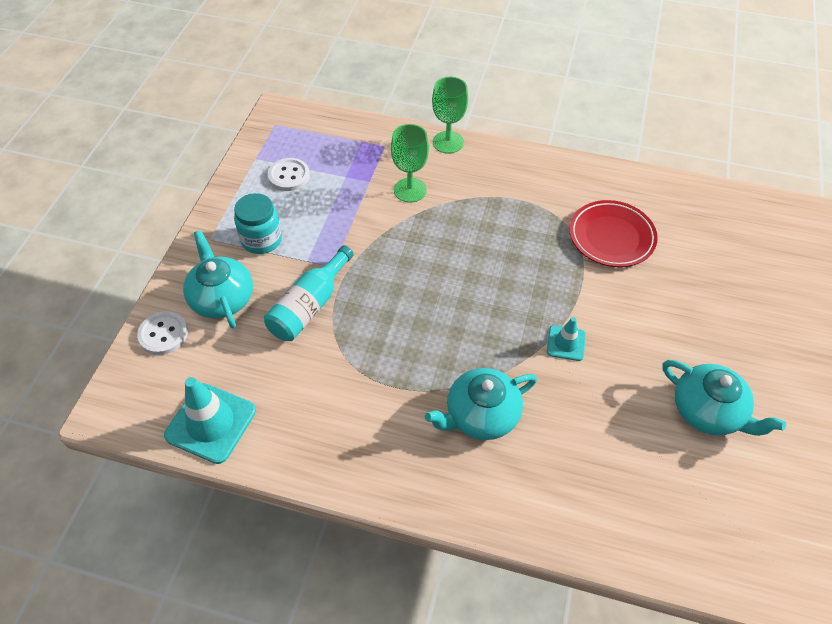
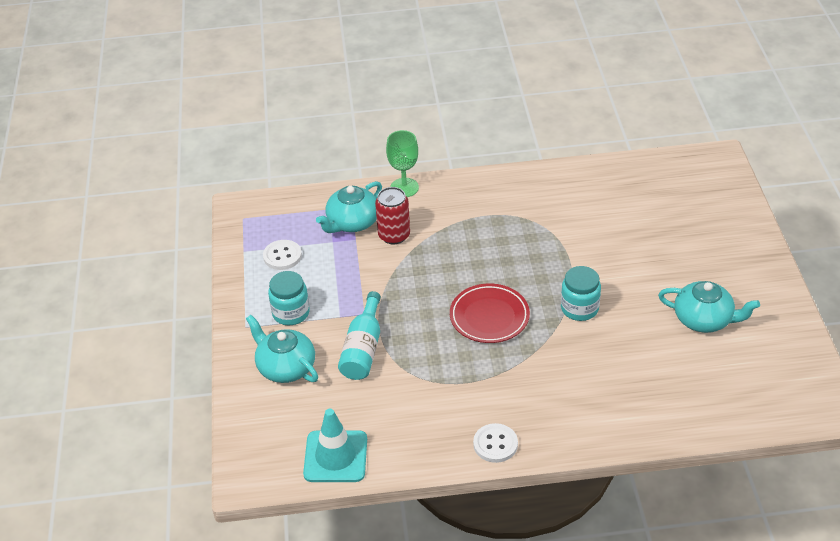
camera: 20 degrees left, 10 degrees down
(163, 334) = (253, 409): white button -> white button (495, 444)
(410, 190) = (394, 235): green goblet -> red can
(480, 415) = (541, 378): turquoise teapot -> turquoise teapot (352, 222)
(566, 343) = (579, 308): turquoise traffic cone -> turquoise jar
(611, 237) = (576, 220): red plate -> red plate (489, 317)

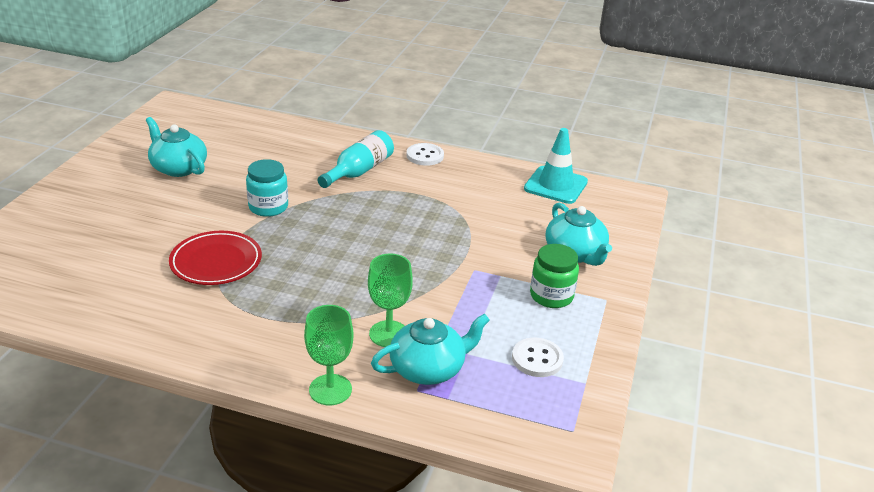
camera: 160 degrees left, 10 degrees down
(291, 313) = (551, 296): turquoise jar -> green jar
(363, 349) = (492, 243): turquoise bottle -> turquoise bottle (359, 171)
(394, 235) = (389, 334): red can -> green goblet
(489, 317) = (354, 228): red plate -> red plate (216, 262)

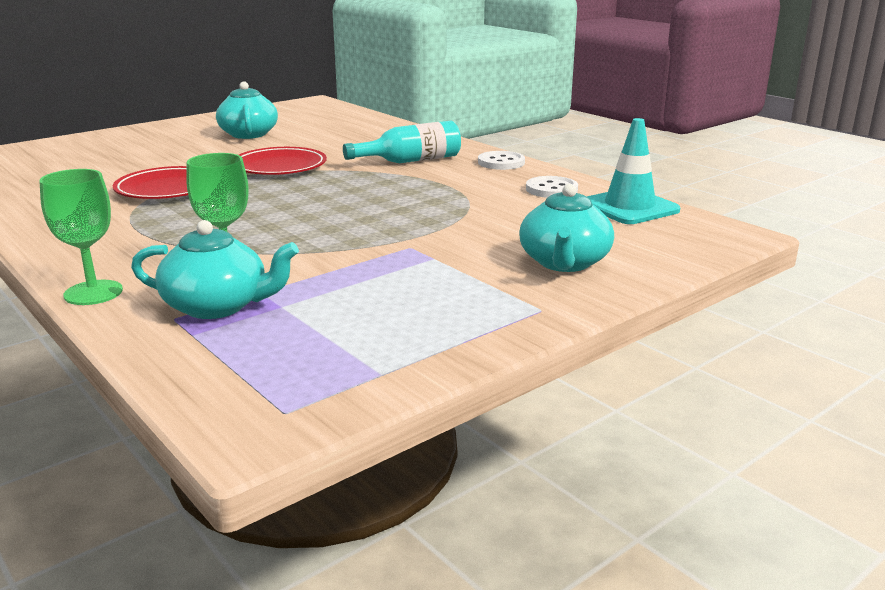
camera: 35 degrees right, 10 degrees down
(268, 207) = (279, 167): turquoise jar -> red plate
(537, 359) = (356, 334): white button -> white button (551, 189)
(551, 296) = (470, 288): green jar -> none

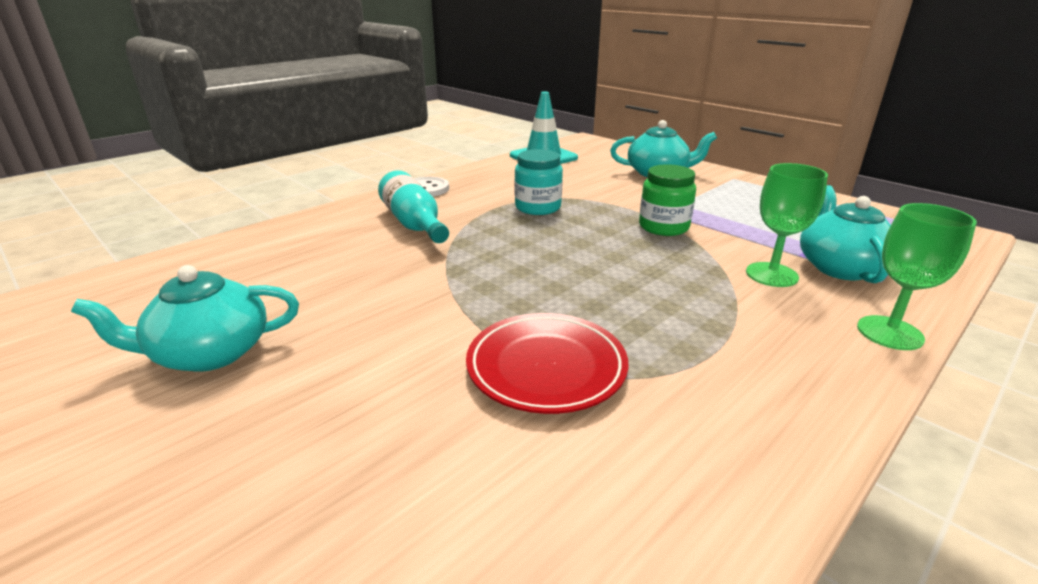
camera: 95 degrees left, 5 degrees up
(279, 167) = (431, 295): red plate -> none
(366, 242) = (663, 227): none -> green jar
(439, 198) = (538, 207): none -> turquoise jar
(551, 189) = (506, 174): white button -> none

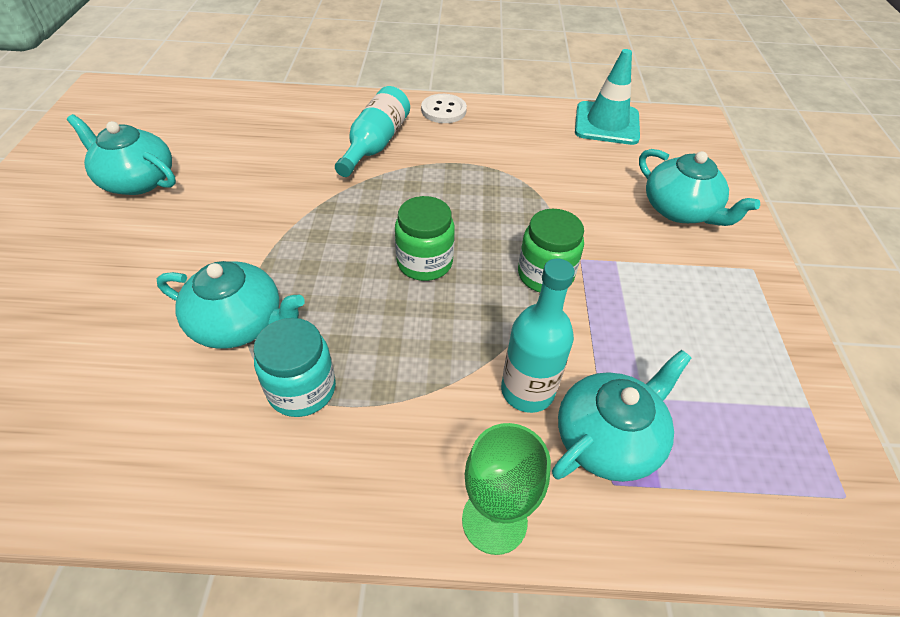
camera: 45 degrees right, 20 degrees up
(538, 207) = (487, 183): turquoise jar -> turquoise jar (302, 389)
(546, 367) = (239, 323): red plate -> turquoise teapot
(590, 259) = (424, 262): none -> green jar
(771, 275) = (527, 391): green goblet -> turquoise bottle

